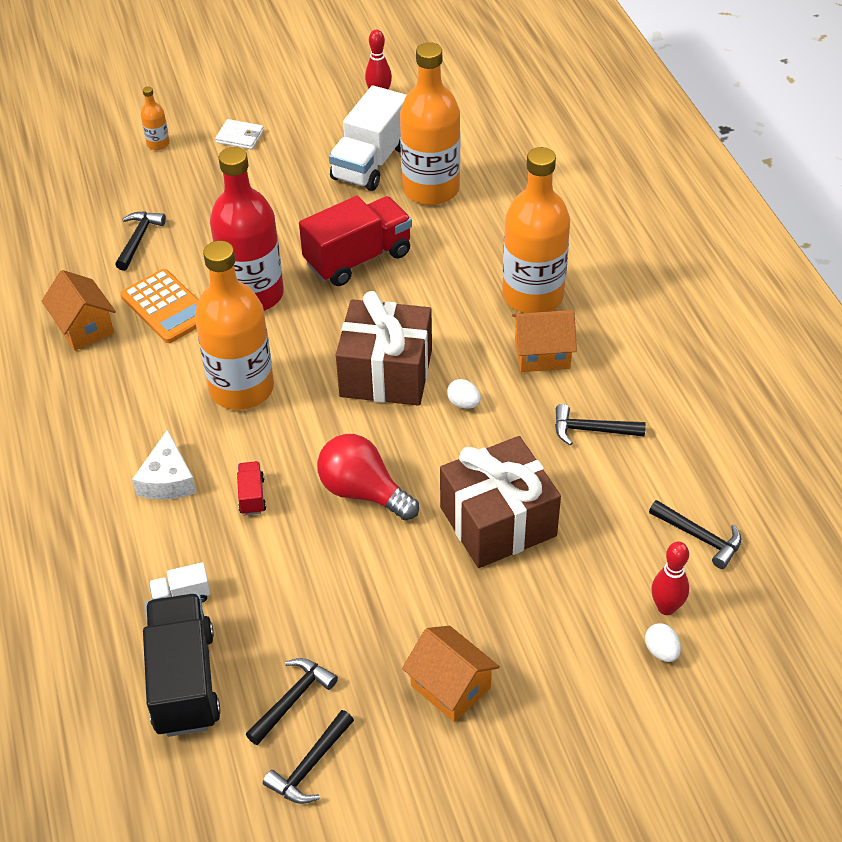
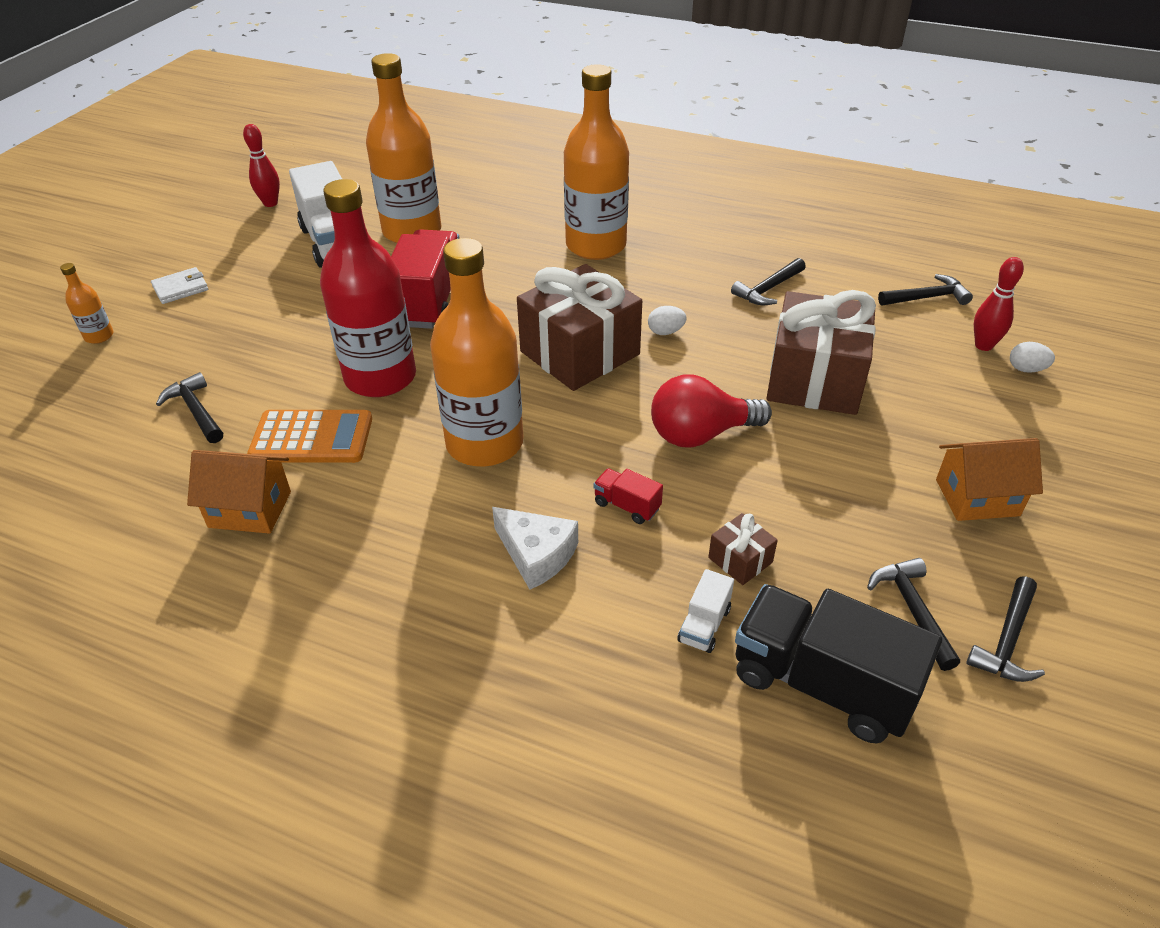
camera: 50 degrees left, 5 degrees down
(256, 583) = (740, 560): none -> brown gift
(310, 765) = (1007, 640): black hammer -> black hammer turned 45 degrees clockwise
(542, 354) = (662, 271): orange house -> none

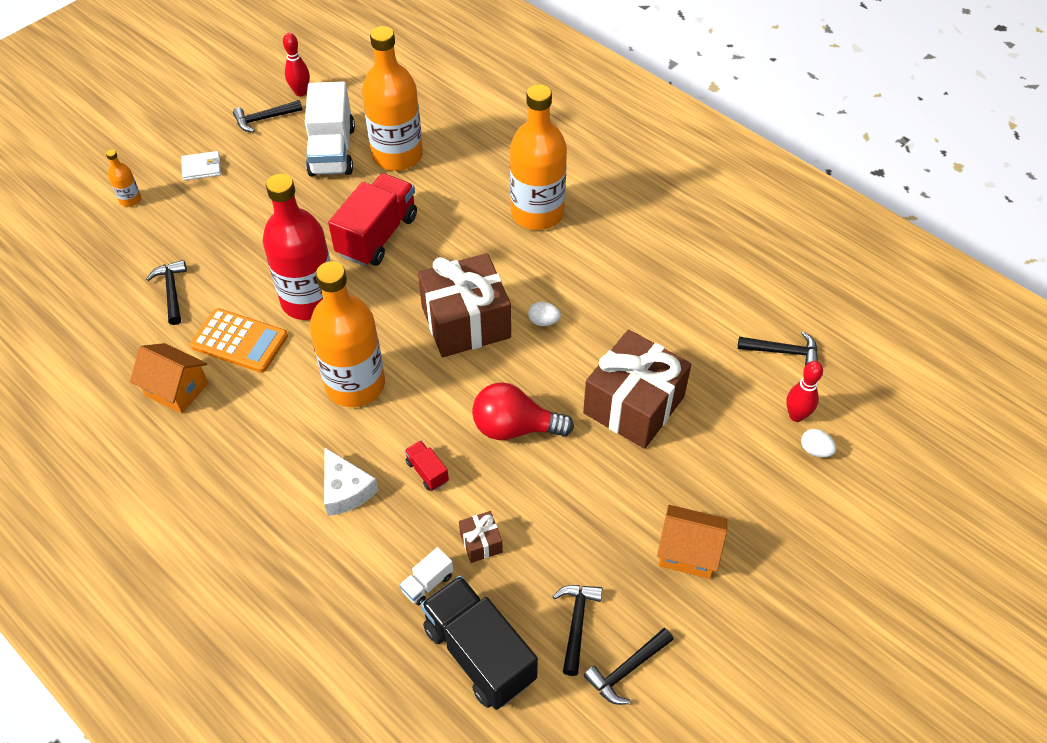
camera: 20 degrees right, 10 degrees up
(768, 289) = (653, 302): black hammer -> black hammer (264, 119)

